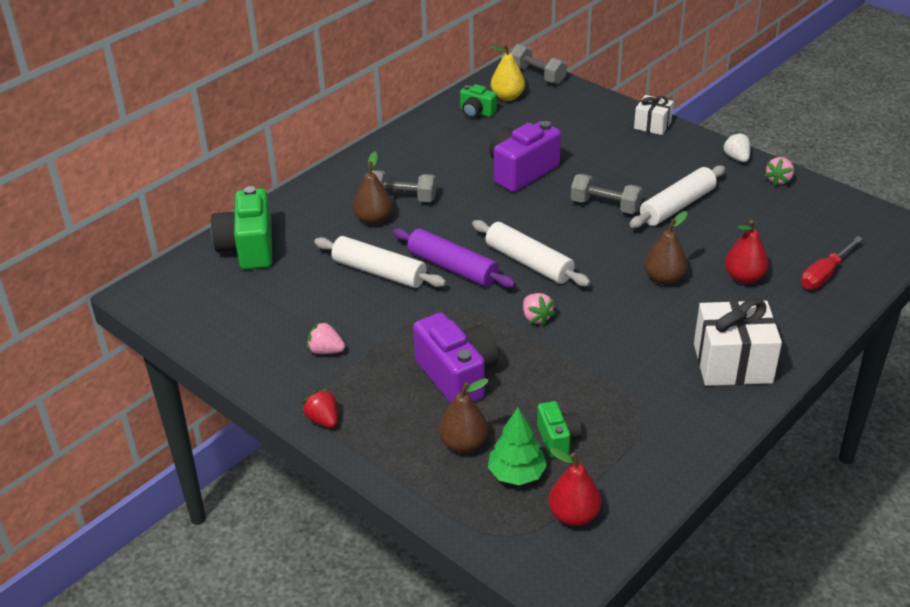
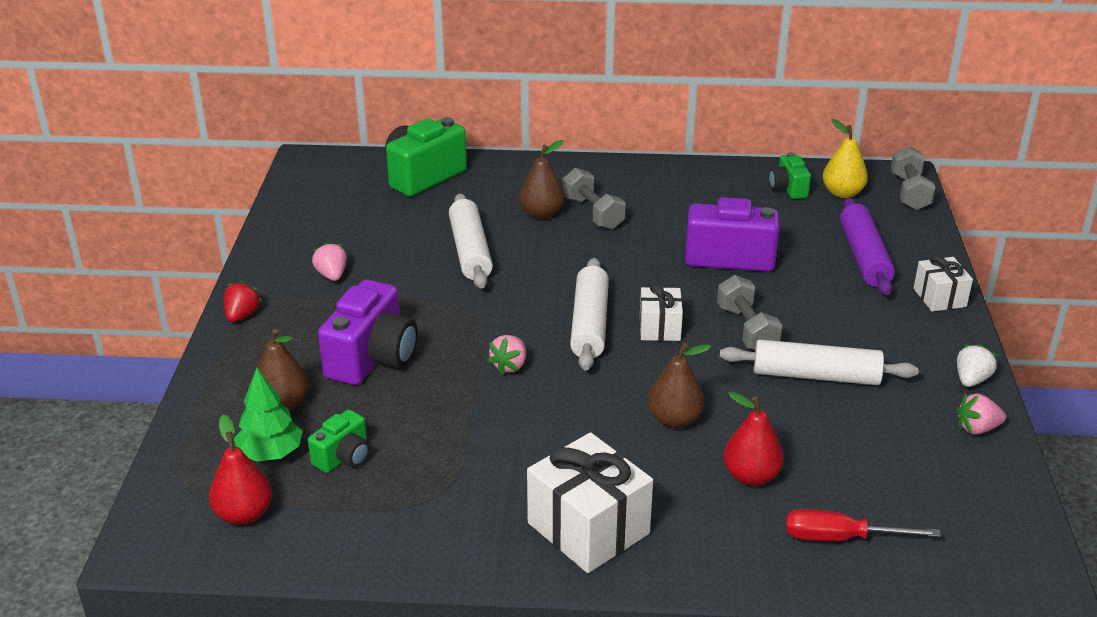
camera: 50 degrees right, 5 degrees down
(452, 267) = (526, 285): purple rolling pin -> purple rolling pin (864, 257)
(565, 237) = (659, 328): none -> white gift

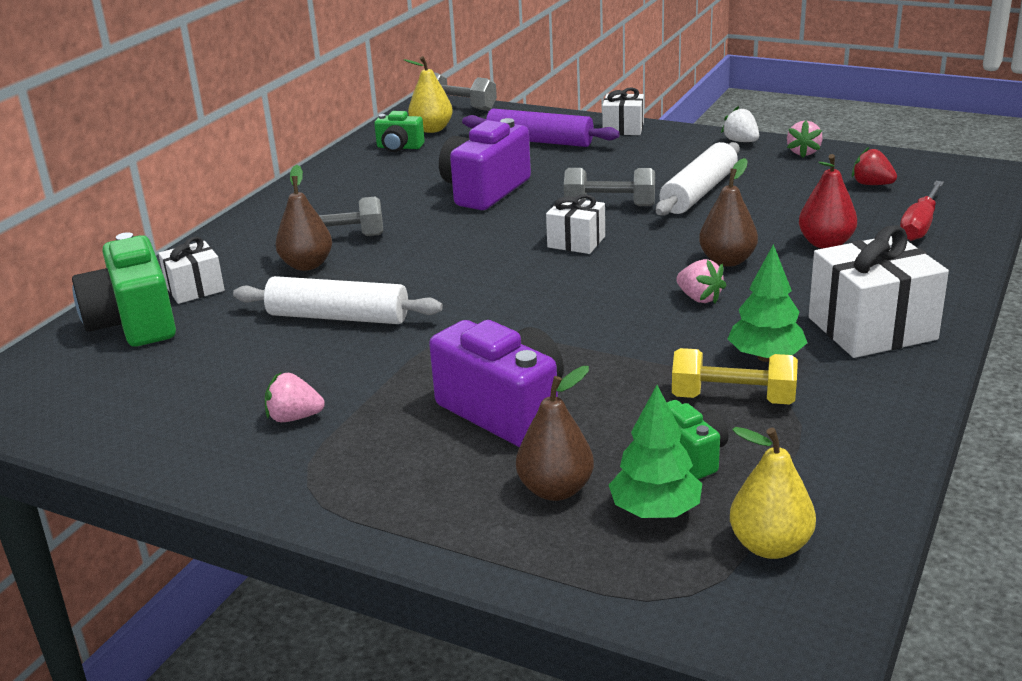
camera: 65 degrees left, 5 degrees down
(242, 315) = (323, 503): red strawberry -> red strawberry (871, 184)
(244, 514) = (770, 546): red pear -> yellow pear
(432, 464) = (733, 399): none -> yellow dumbbell
(480, 182) = (195, 289): none -> white gift
(506, 471) = (765, 357): none -> green tree
(509, 366) = (583, 327): pink strawberry -> pink strawberry (699, 298)
(590, 324) = (542, 274): white rolling pin -> none

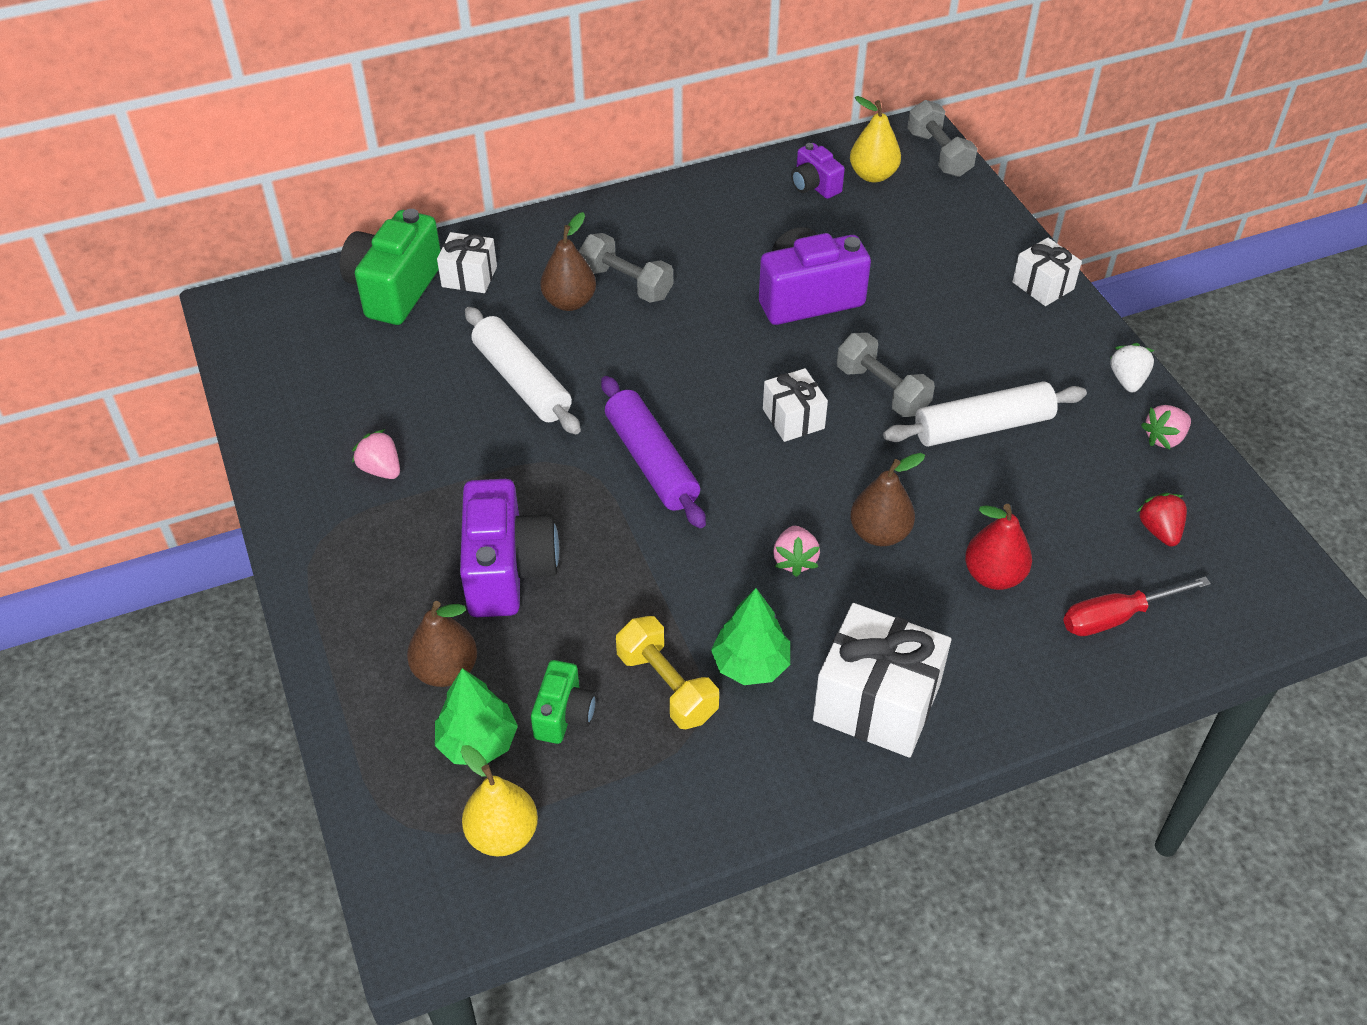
camera: 40 degrees right, 20 degrees up
(399, 147) = (814, 186): green camera -> purple camera
(539, 141) = (942, 255): purple rolling pin -> purple rolling pin (651, 462)

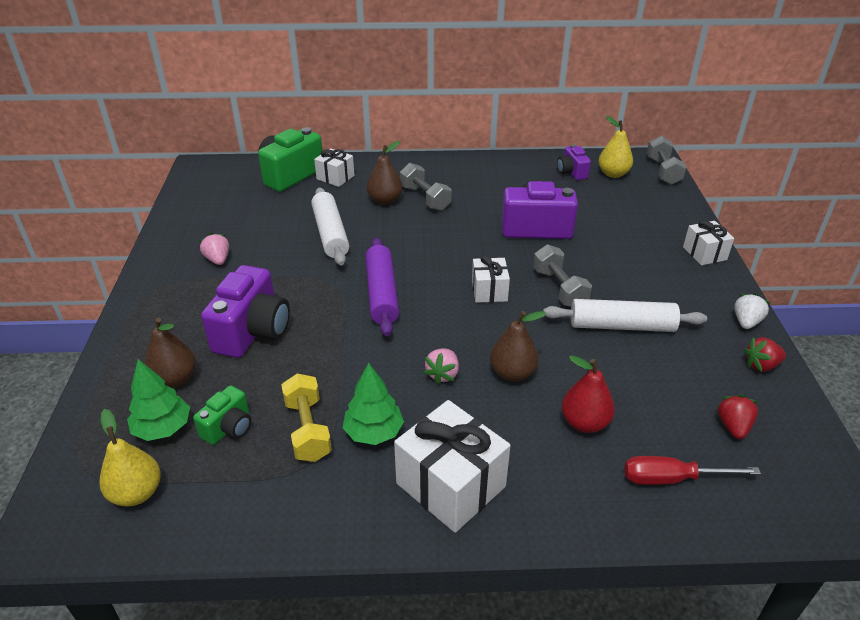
camera: 20 degrees right, 10 degrees down
(1164, 438) = (761, 365): pink strawberry -> red strawberry

